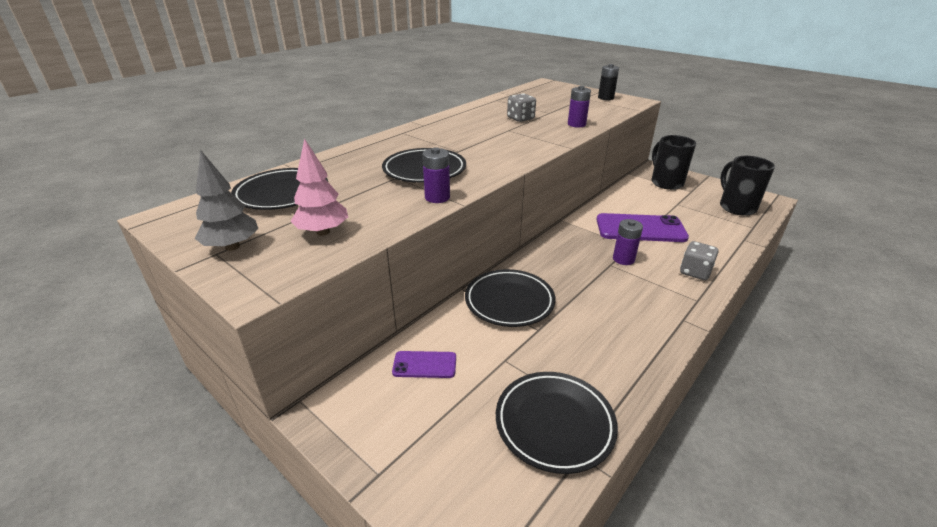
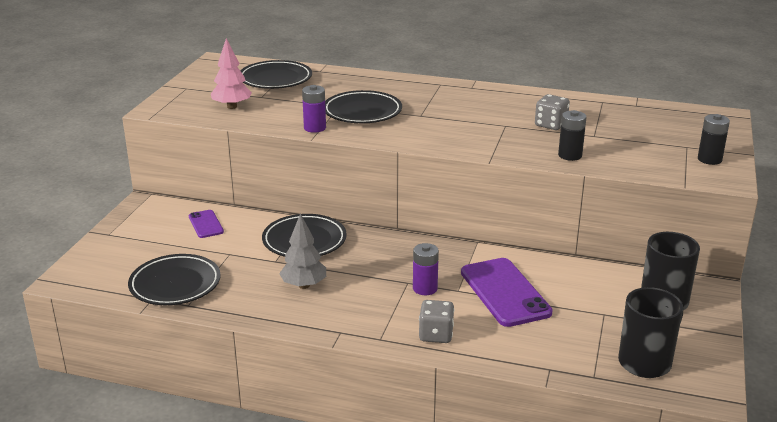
camera: 65 degrees right, 5 degrees down
(232, 246) = (196, 89): grey tree -> grey tree (304, 285)
(576, 124) = (570, 155): purple battery -> black battery

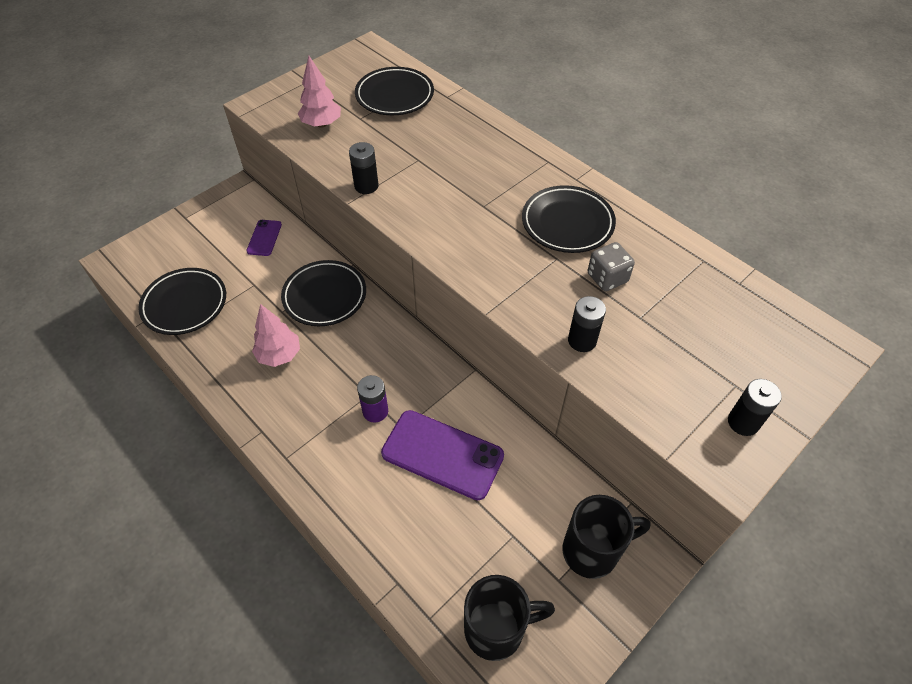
camera: 30 degrees right, 25 degrees up
(304, 285) = (279, 355): grey tree -> pink tree
(315, 128) = (366, 186): purple battery -> black battery
(362, 112) = (431, 178): black plate -> black plate (567, 223)
(436, 335) = (335, 479): grey dice -> none
(505, 292) = (442, 454): purple phone -> purple phone turned 75 degrees counterclockwise

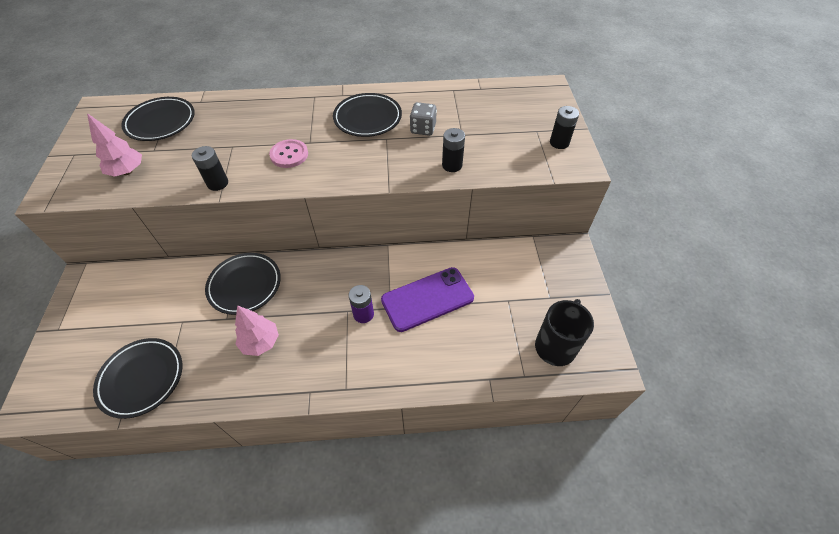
camera: 50 degrees left, 0 degrees up
(264, 238) = (149, 289): purple phone -> none
(451, 204) = (289, 155): none -> pink button
(592, 551) = (546, 271): black mug -> none

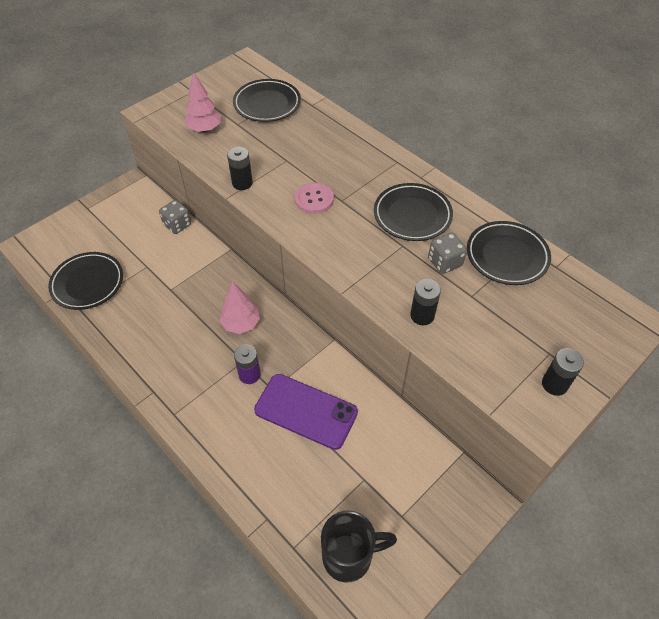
camera: 50 degrees right, 0 degrees up
(169, 273) = (177, 225): none -> grey dice
(245, 285) = (207, 276): black plate -> black plate (507, 256)
(260, 342) = (168, 327): pink tree -> pink tree (241, 324)

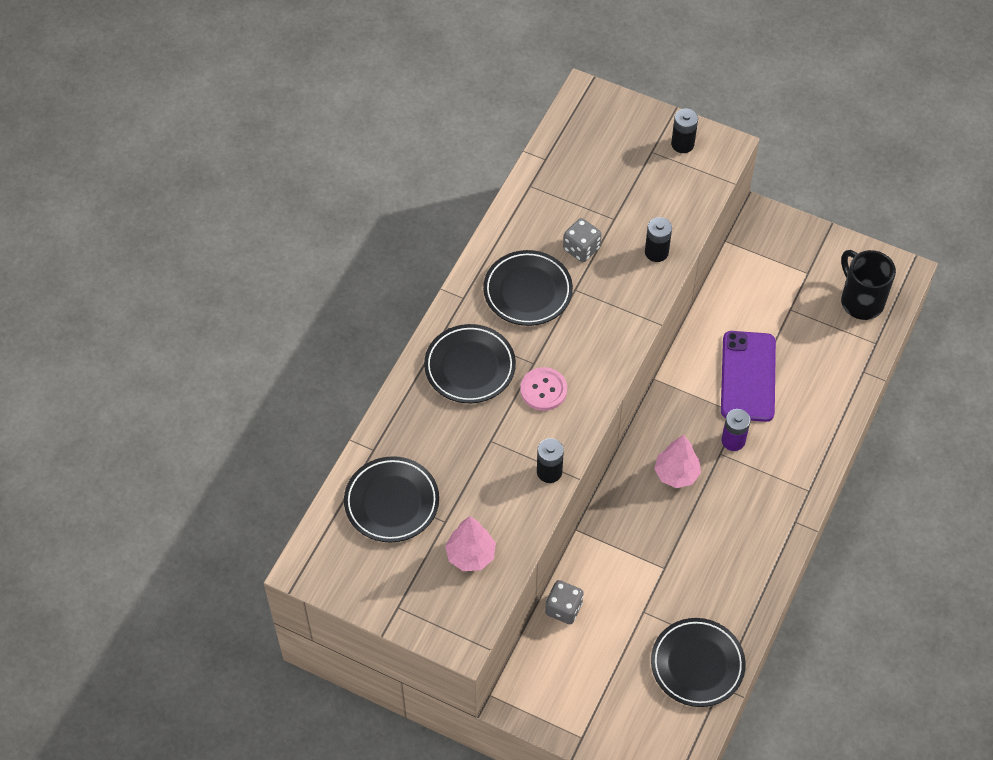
camera: 110 degrees left, 5 degrees up
(507, 256) = (549, 200): black plate -> black plate (470, 367)

